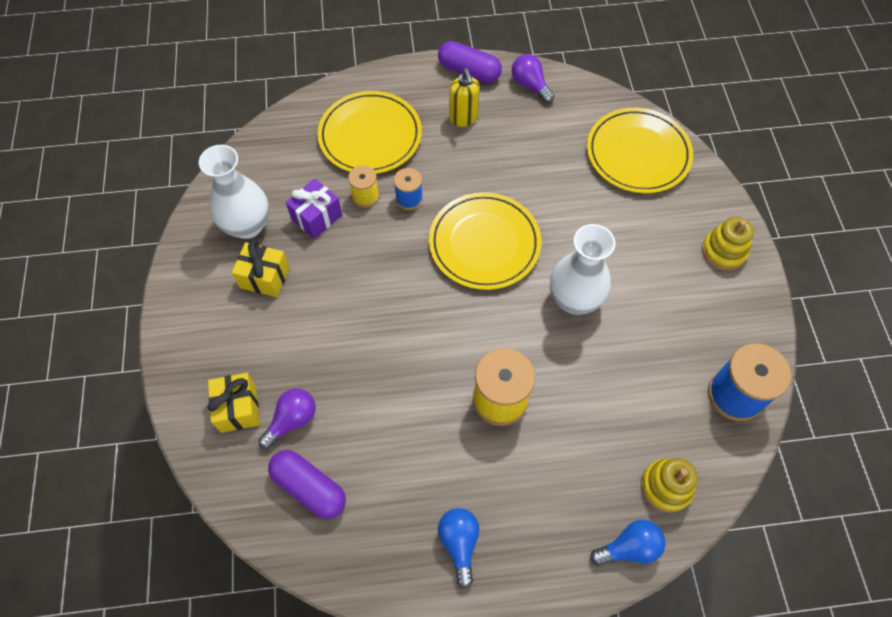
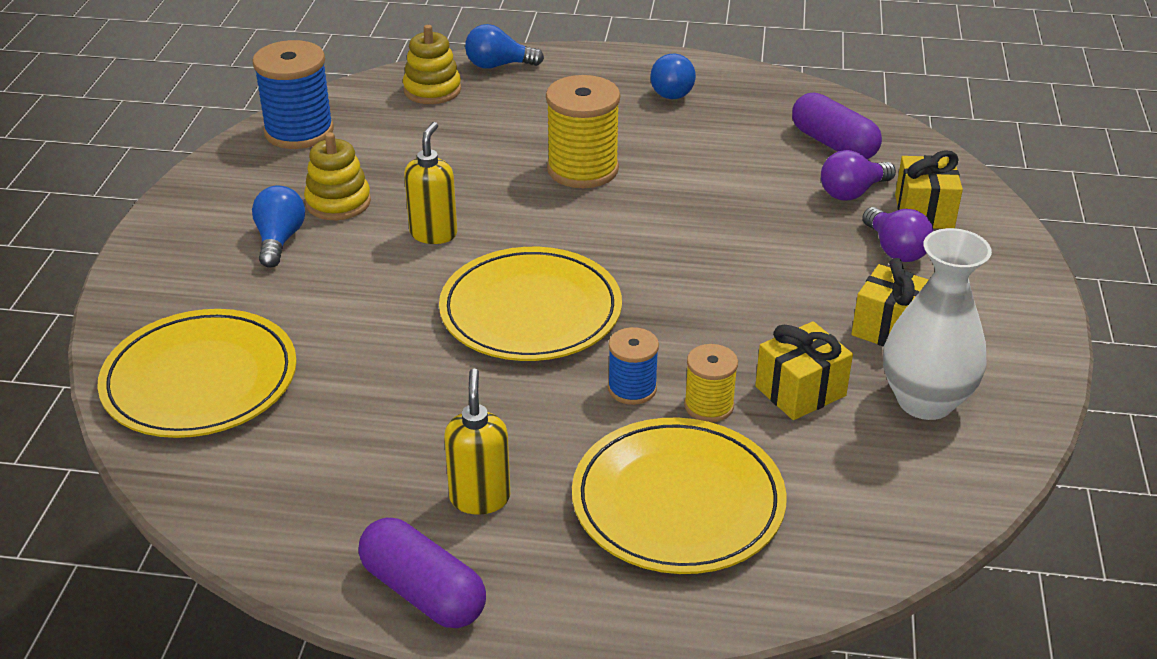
camera: 165 degrees left, 25 degrees down
(317, 217) = (800, 391): purple gift -> yellow gift
(530, 85) = (311, 535): purple light bulb -> purple light bulb (895, 249)
(574, 299) = (433, 234): white vase -> yellow soap dispenser
(668, 269) = (279, 240): none -> blue light bulb
(723, 251) = (185, 244): yellow stacking toy -> yellow stacking toy (338, 202)

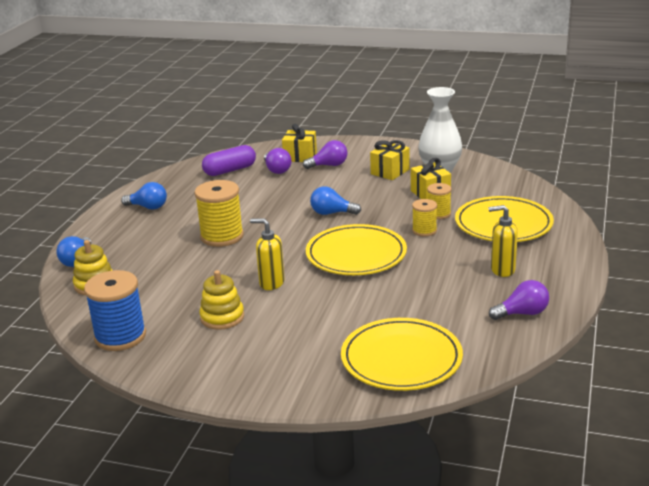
camera: 80 degrees left, 10 degrees down
(279, 240) = (258, 338): blue light bulb -> blue light bulb (332, 213)
(319, 523) = (522, 313): none -> purple light bulb
(423, 592) = (566, 284): purple capsule -> none
(632, 388) = (424, 231): blue spool -> yellow spool

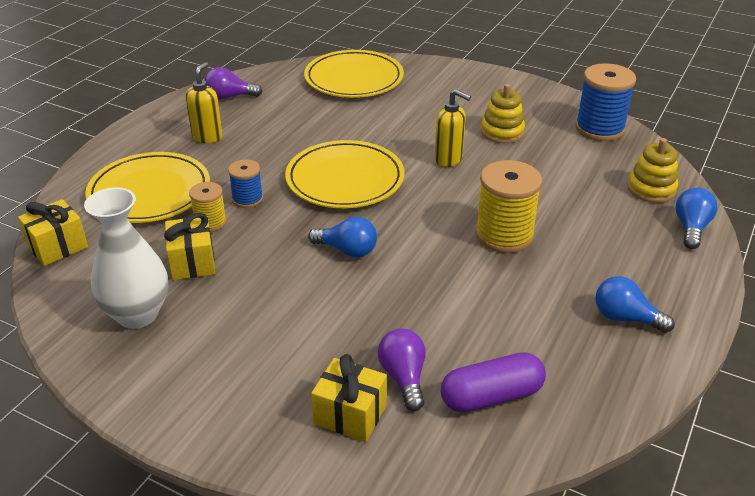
camera: 170 degrees left, 10 degrees up
(329, 165) = (307, 370): purple light bulb -> none
(390, 172) = (216, 328): yellow gift -> yellow gift (58, 247)
(424, 231) = (247, 199): yellow spool -> blue spool
(502, 270) = (207, 137): yellow soap dispenser -> yellow soap dispenser turned 90 degrees counterclockwise

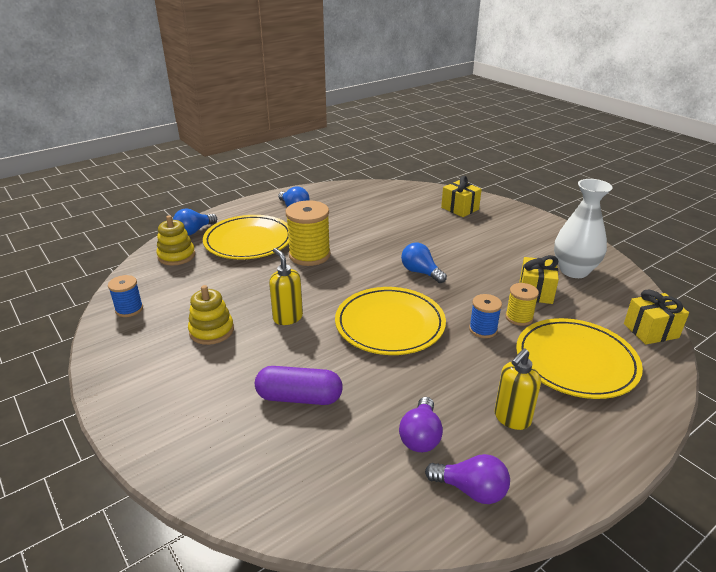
camera: 155 degrees left, 5 degrees down
(354, 79) = (285, 468): yellow plate -> yellow plate (248, 241)
(404, 377) = (426, 213): purple light bulb -> purple light bulb (420, 436)
(491, 396) = (390, 200): purple capsule -> purple capsule (299, 398)
(599, 129) = (129, 309): blue spool -> blue spool, size x0.56

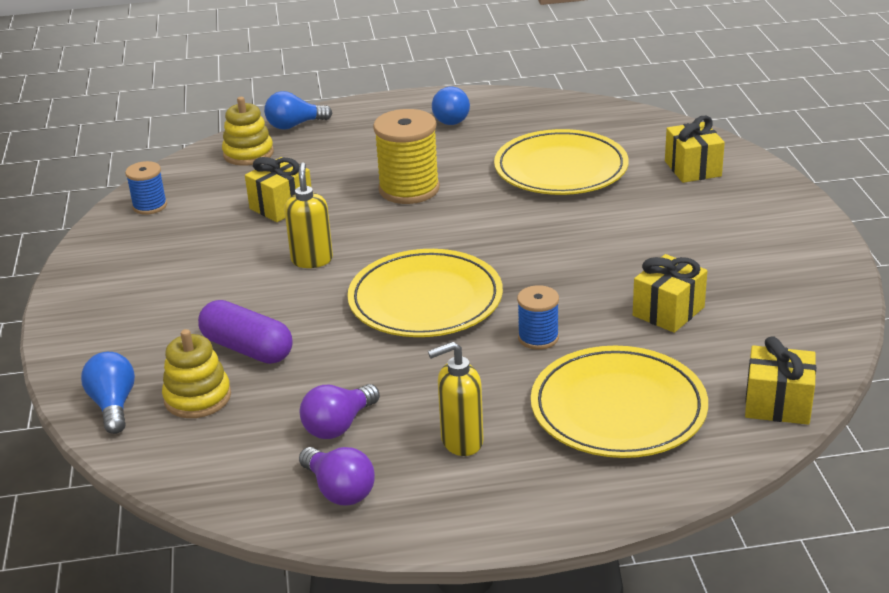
camera: 30 degrees right, 0 degrees up
(211, 331) = (216, 253): yellow stacking toy -> yellow stacking toy (197, 397)
(232, 286) = (281, 206): none -> yellow gift
(248, 241) = (349, 153): yellow plate -> yellow plate (561, 169)
(420, 272) = (533, 246): blue light bulb -> blue light bulb (113, 405)
(519, 317) = (604, 337): yellow spool -> none
(574, 271) = (764, 298): white vase -> none

